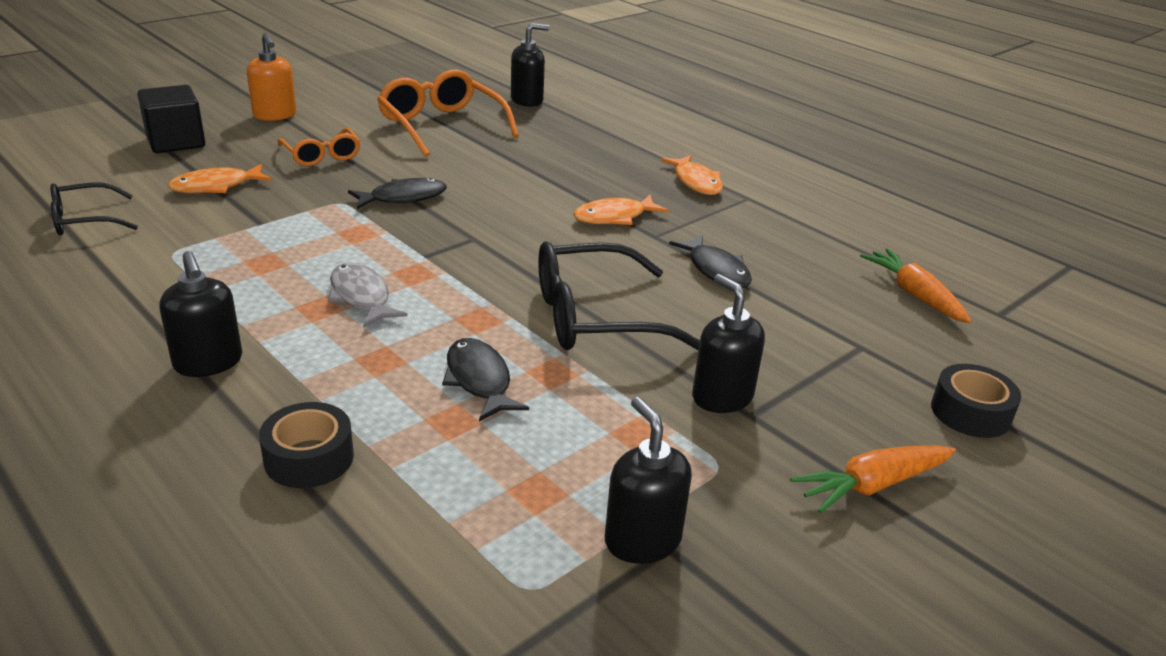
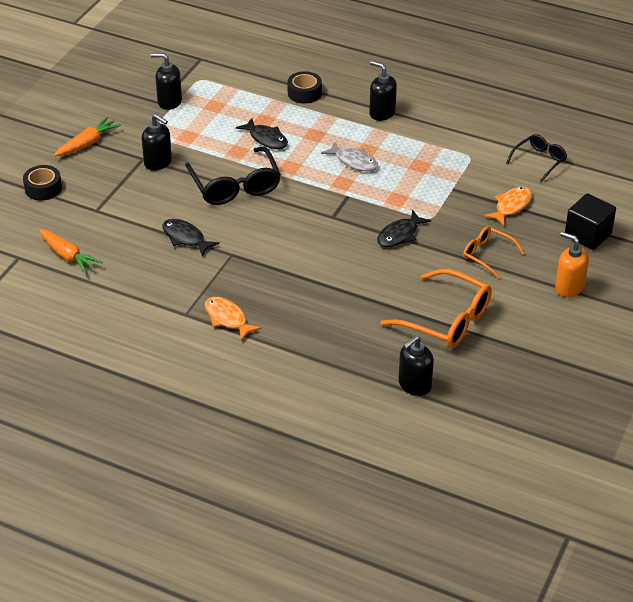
camera: 160 degrees right, 10 degrees up
(595, 317) = (235, 186): black glasses -> black glasses turned 105 degrees clockwise
(614, 217) = (264, 262): orange fish -> none
(642, 540) = (169, 102): black soap dispenser -> black soap dispenser turned 150 degrees clockwise

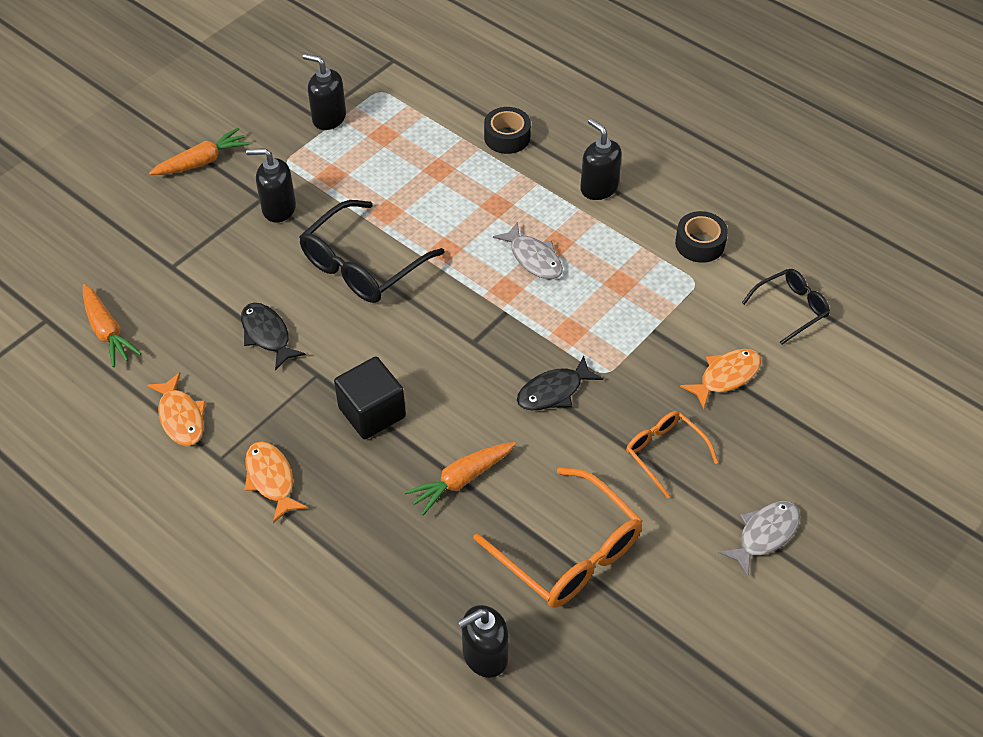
camera: 15 degrees right, 10 degrees up
(43, 188) = (120, 219): black tape -> black tape (700, 243)
(146, 295) = (181, 417): none -> orange fish
(158, 162) = (278, 208): black soap dispenser -> black soap dispenser turned 135 degrees clockwise
(235, 186) = (363, 265): black glasses -> black glasses turned 45 degrees clockwise
(266, 139) = (431, 199): black fish -> none
(358, 295) = (461, 480): none -> orange carrot
(569, 287) = (764, 535): orange soap dispenser -> grey fish
(587, 235) = (820, 449): black cube -> black cube (372, 412)

